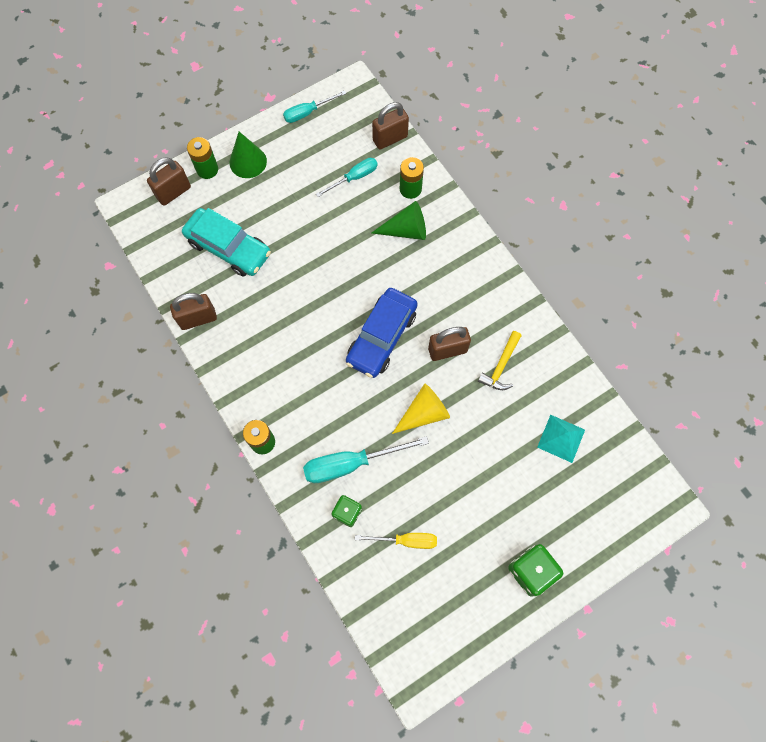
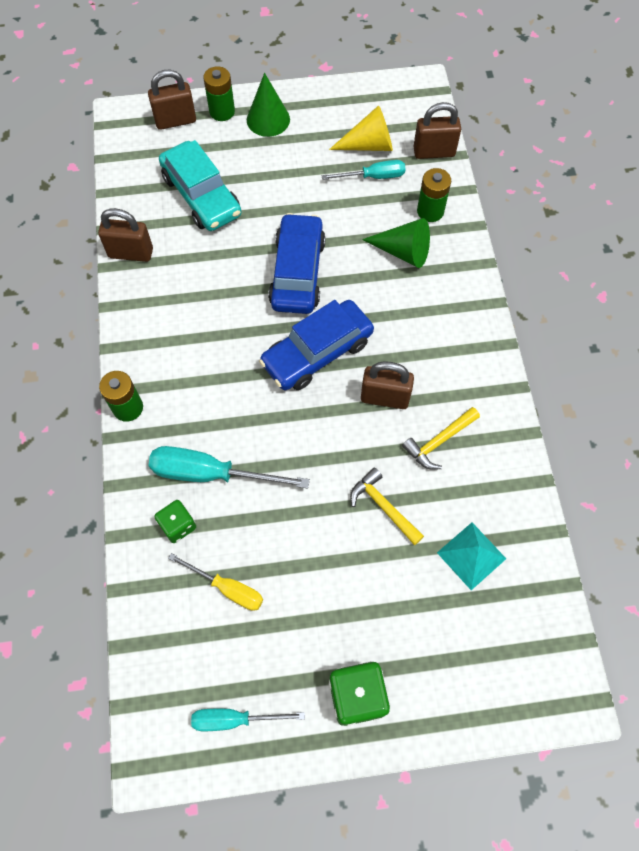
camera: 25 degrees right, 5 degrees down
(308, 112) = (357, 94): turquoise screwdriver -> turquoise screwdriver (234, 719)
(335, 280) = (297, 272): none -> blue car
(424, 413) = (322, 455): yellow cone -> yellow cone (369, 145)
(485, 431) = (383, 506): none -> yellow hammer

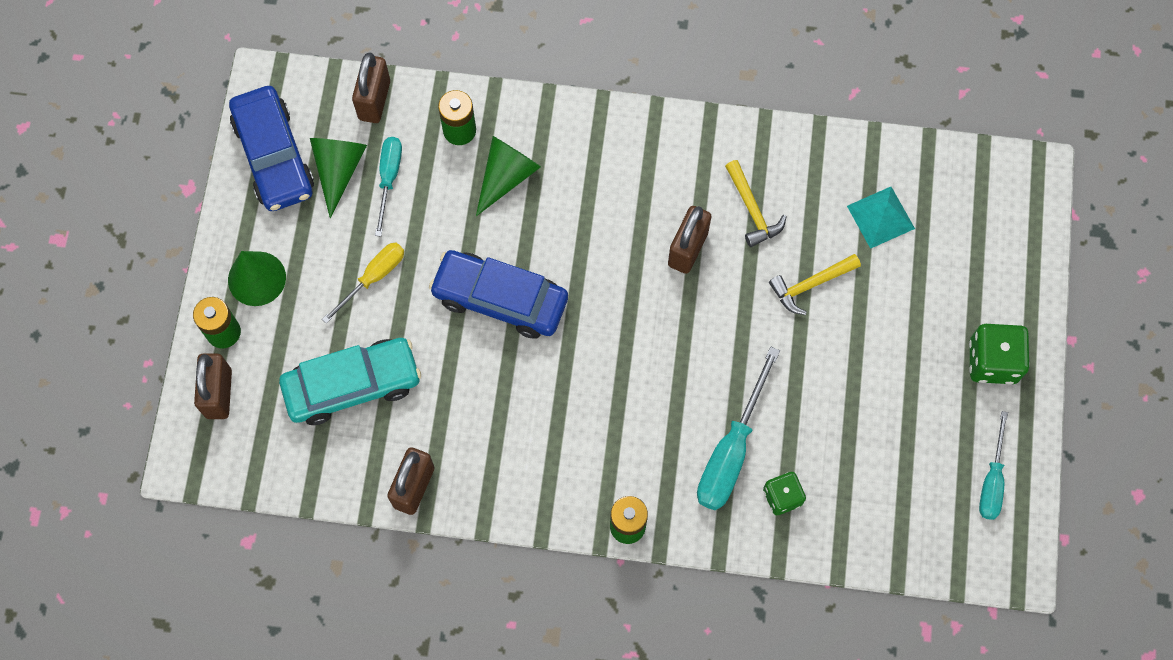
camera: 75 degrees left, 5 degrees up
(227, 588) = (861, 460): yellow screwdriver -> yellow screwdriver (373, 277)
(317, 352) = (613, 304): blue car -> blue car (274, 156)
(369, 145) = (339, 170): yellow cone -> green cone

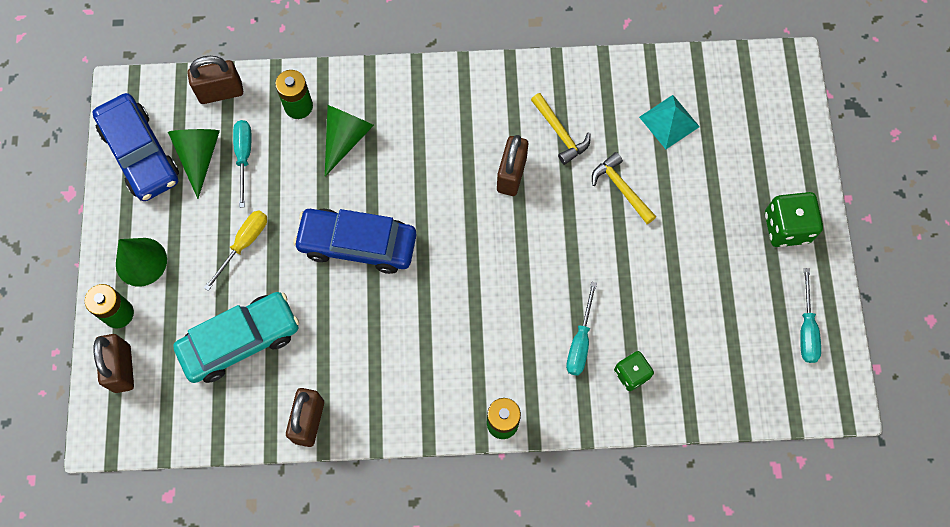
camera: 10 degrees left, 0 degrees up
(374, 100) = (221, 92): brown padlock -> brown padlock turned 75 degrees clockwise
(731, 451) = (580, 341): turquoise screwdriver -> turquoise screwdriver, size x0.62
(810, 285) = (621, 188): yellow hammer -> yellow hammer turned 90 degrees clockwise

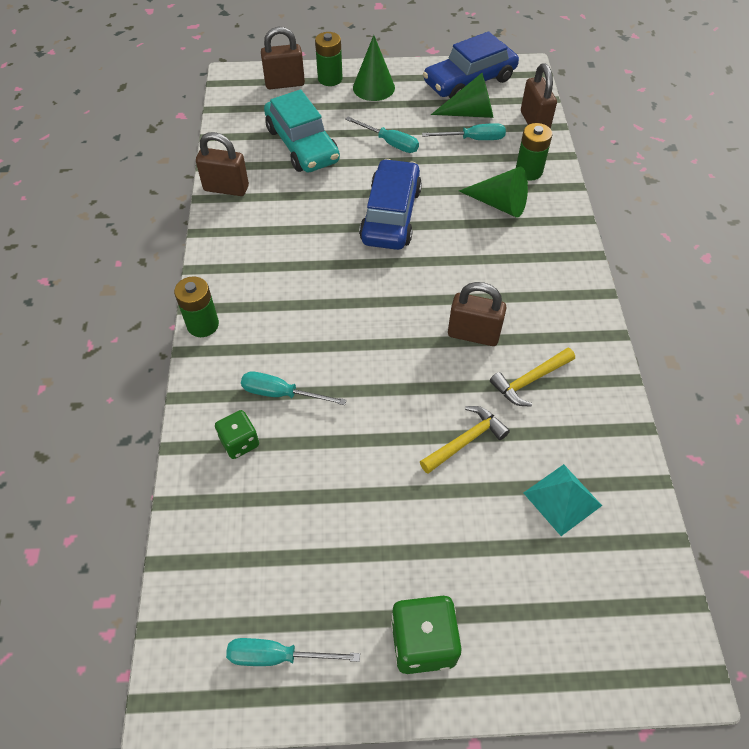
camera: 90 degrees right, 15 degrees down
(244, 244) = (390, 143): yellow screwdriver -> turquoise screwdriver

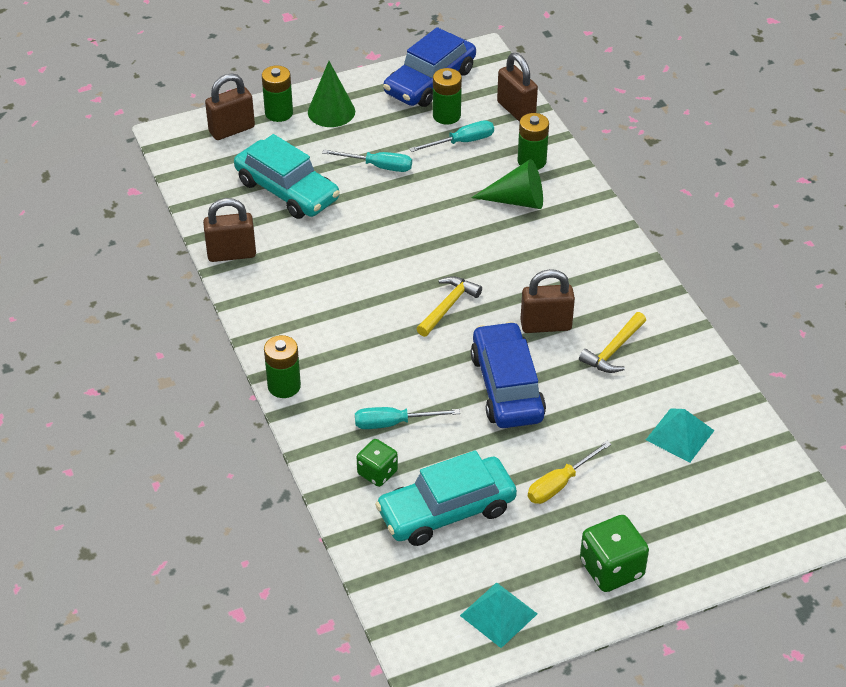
camera: 20 degrees left, 10 degrees down
(277, 656) = (498, 614): turquoise screwdriver -> turquoise pyramid
(284, 508) = (446, 511): none -> turquoise car
(391, 215) = (415, 238): blue car -> blue car (507, 387)
(412, 515) = (560, 484): none -> yellow screwdriver
(465, 440) = (578, 414): yellow hammer -> yellow hammer (448, 306)
(470, 113) = (446, 115): green cone -> green battery

